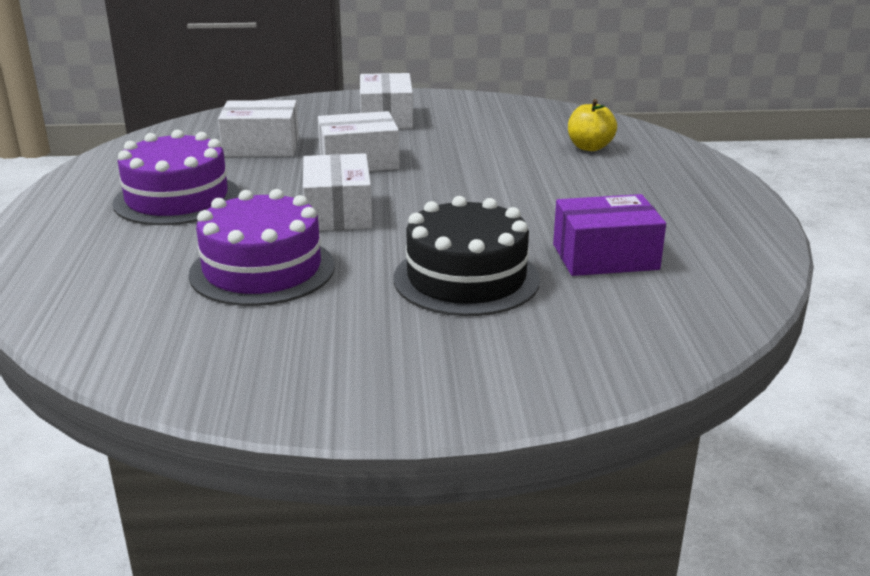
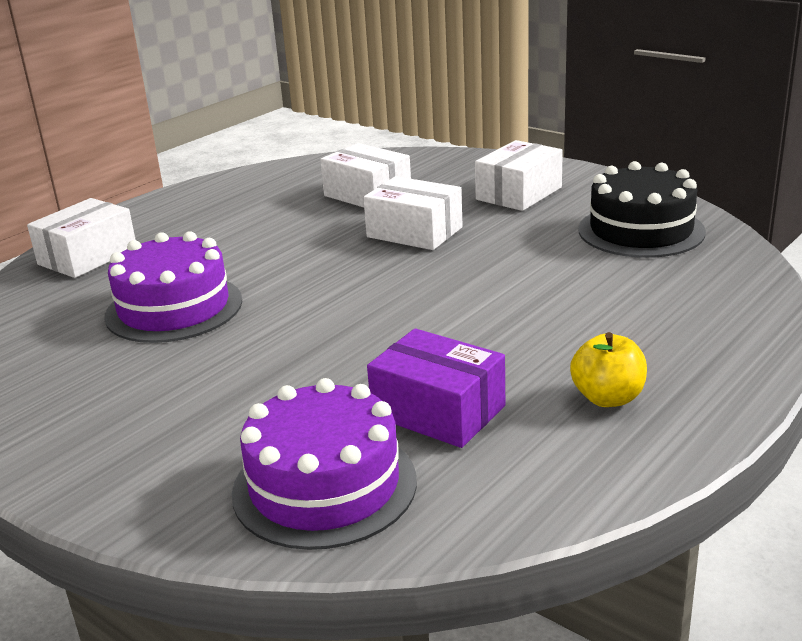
camera: 45 degrees right, 0 degrees up
(177, 199) = (231, 225): purple cake -> purple cake (324, 486)
(338, 212) = (310, 277): white box -> white box (87, 256)
(466, 278) = (287, 379): black cake -> black cake (641, 230)
(589, 147) = (661, 285): yellow apple -> yellow apple (608, 398)

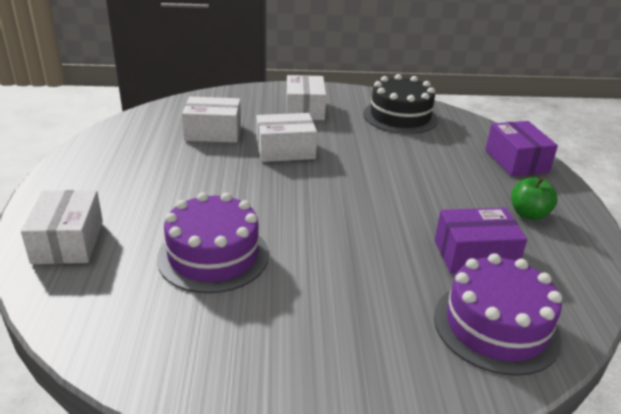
camera: 45 degrees left, 5 degrees up
(608, 398) = (528, 214): yellow apple -> green apple
(724, 331) = (516, 161): none -> purple box

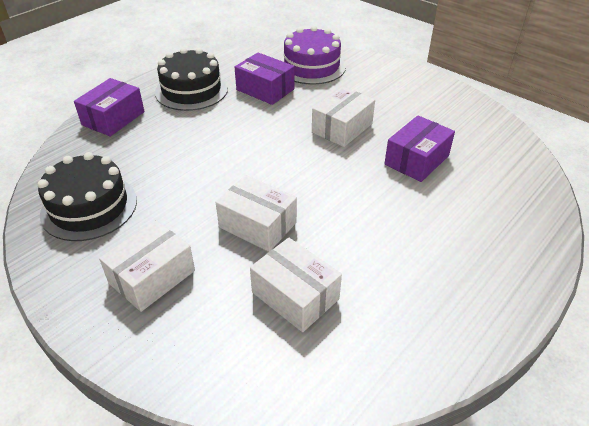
camera: 135 degrees left, 10 degrees up
(68, 242) = (518, 221): white box -> white box (342, 128)
(213, 256) = (416, 160): purple cake -> purple box
(528, 214) = (191, 90): green apple -> black cake

